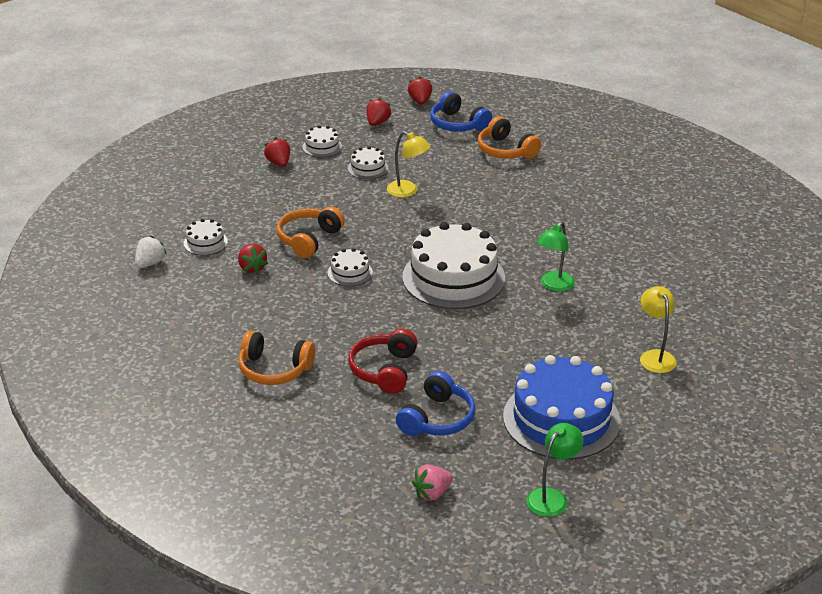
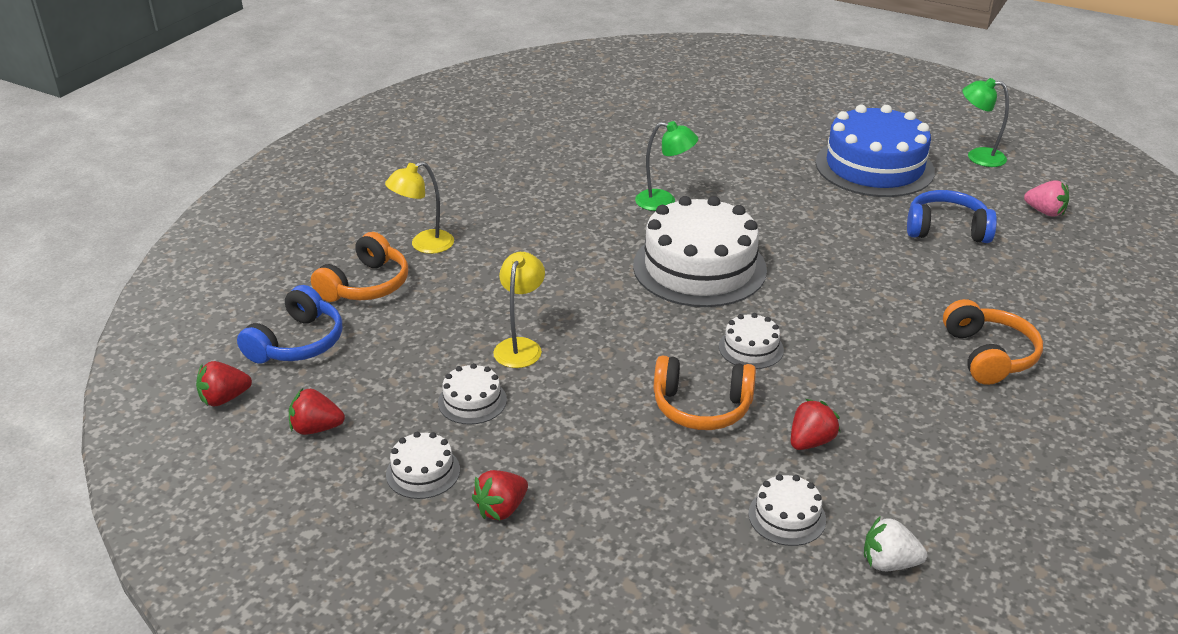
camera: 110 degrees left, 0 degrees up
(384, 370) = (909, 277): red headphones -> none
(655, 356) = (737, 135): yellow lamp -> yellow lamp (424, 245)

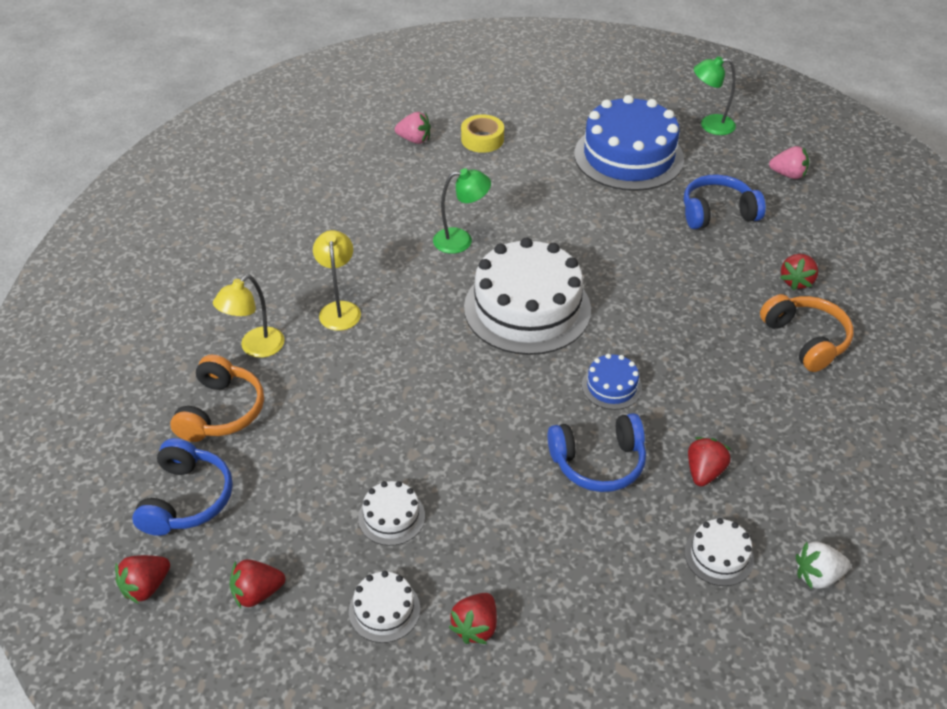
camera: 20 degrees left, 10 degrees up
(520, 346) = (406, 442): yellow lamp -> yellow lamp (339, 309)
(663, 117) = (414, 140): none -> pink strawberry
(701, 407) = (598, 462): orange headphones -> blue headphones
(730, 128) = (482, 139): none -> yellow tape
(751, 348) = (611, 386): white cake -> blue cake
(1005, 303) = (796, 281): none -> red strawberry

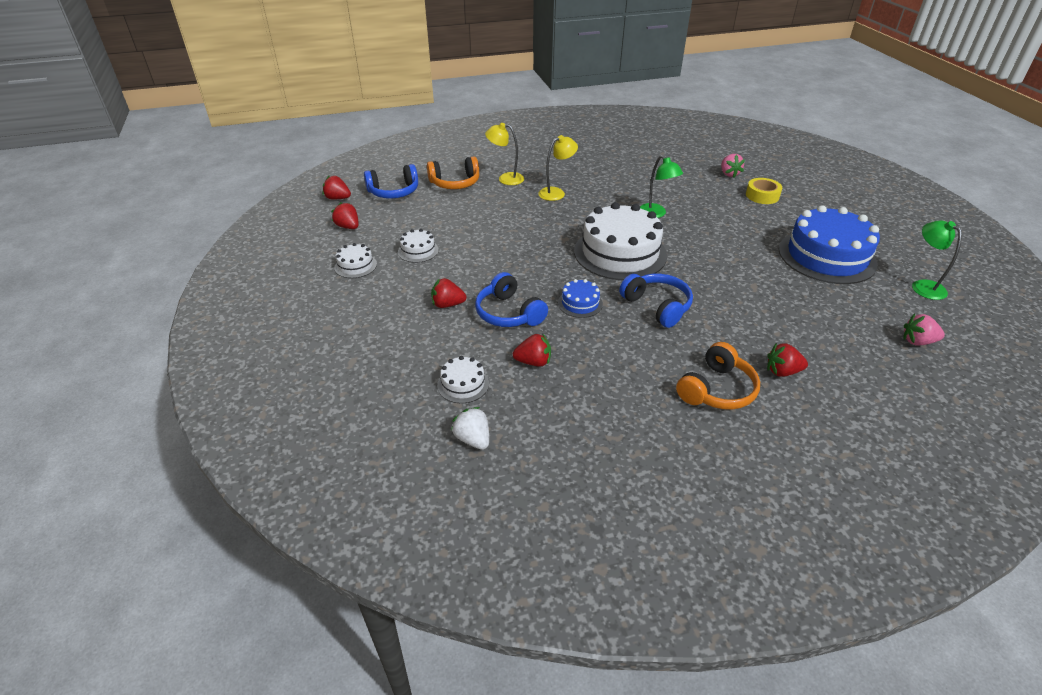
camera: 65 degrees right, 5 degrees down
(475, 627) = (358, 298): red strawberry -> red strawberry (447, 304)
(717, 213) = (816, 312): blue headphones -> blue headphones (657, 306)
(788, 174) = (917, 341): pink strawberry -> pink strawberry turned 105 degrees clockwise

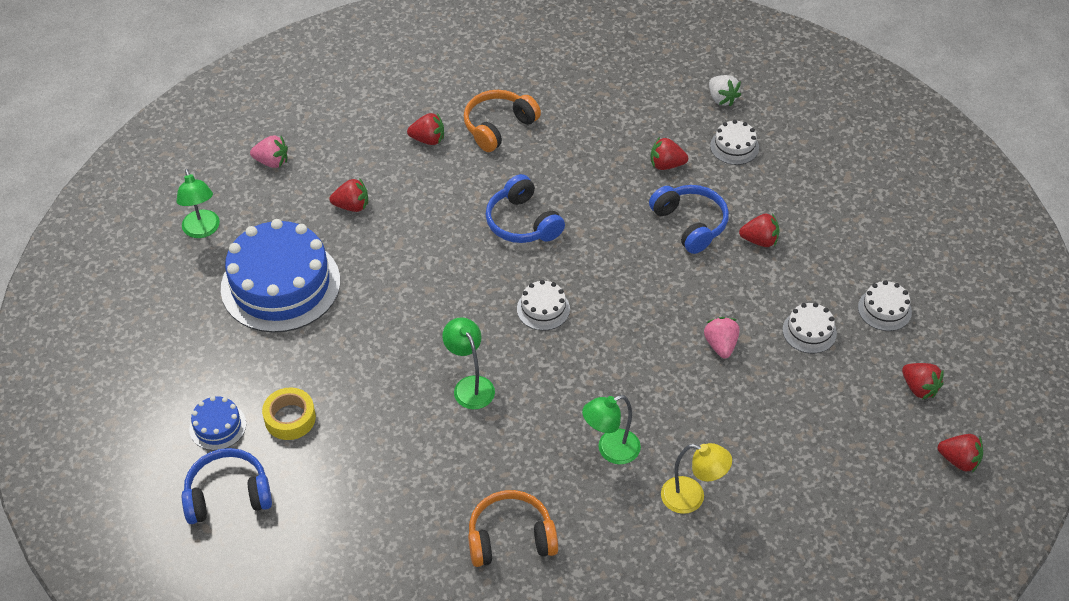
camera: 175 degrees left, 10 degrees up
(394, 192) = (873, 472): blue headphones -> blue headphones (228, 495)
(455, 183) = (776, 490): orange headphones -> orange headphones (510, 538)
(556, 192) = (610, 450): yellow lamp -> green lamp
(580, 303) = (608, 232): blue cake -> blue cake (217, 426)
(620, 253) = (543, 309): white cake -> white cake, size x0.44
(729, 174) = (311, 483): pink strawberry -> pink strawberry (720, 345)
(813, 310) = (352, 206): none -> red strawberry

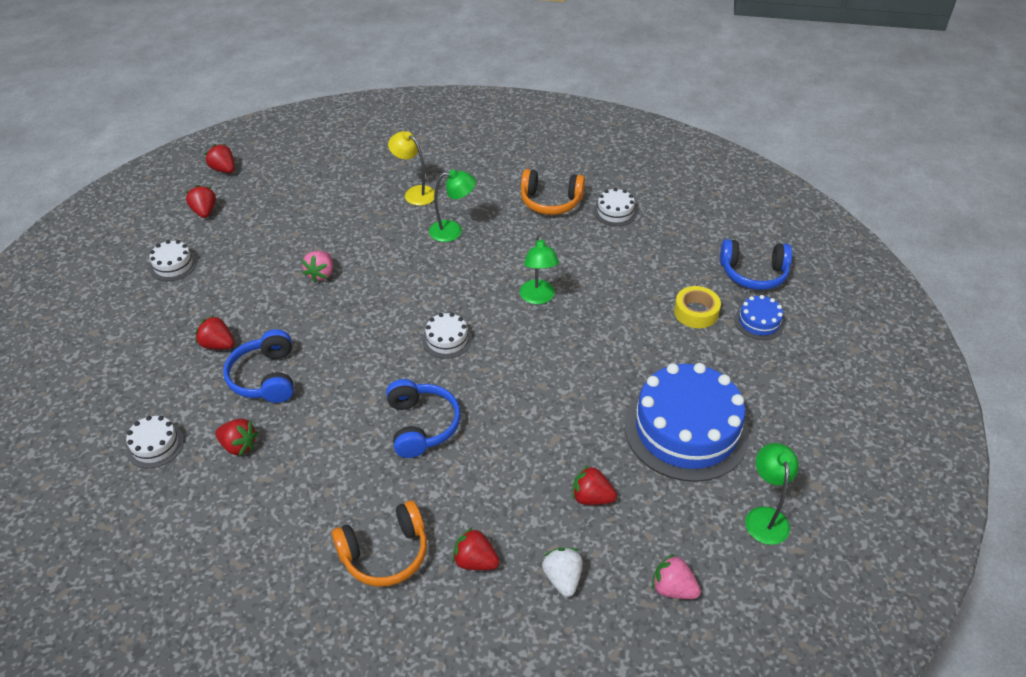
camera: 160 degrees left, 5 degrees down
(722, 99) = (114, 510): white strawberry -> white strawberry (562, 578)
(809, 331) = (245, 265): white cake -> white cake (615, 212)

